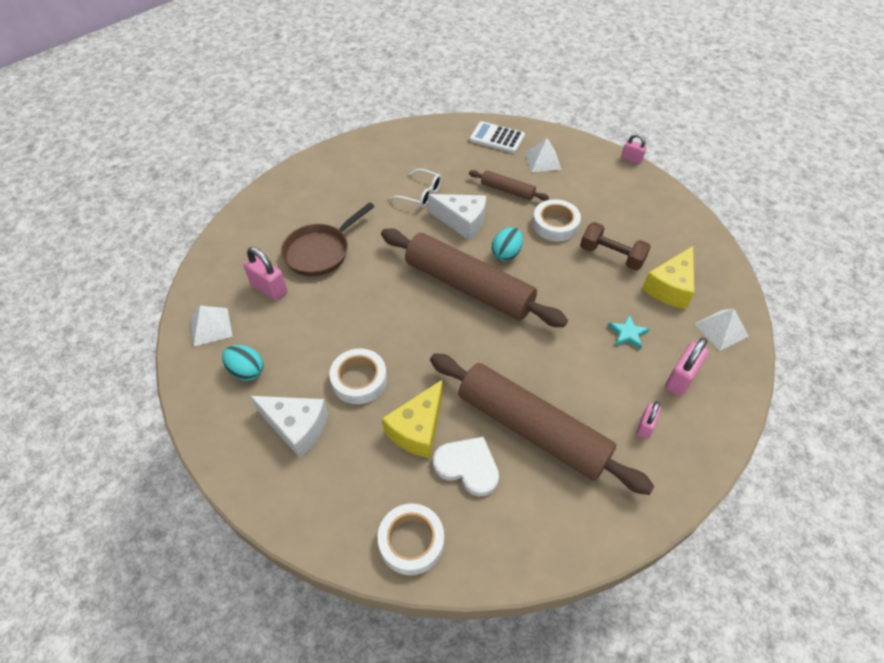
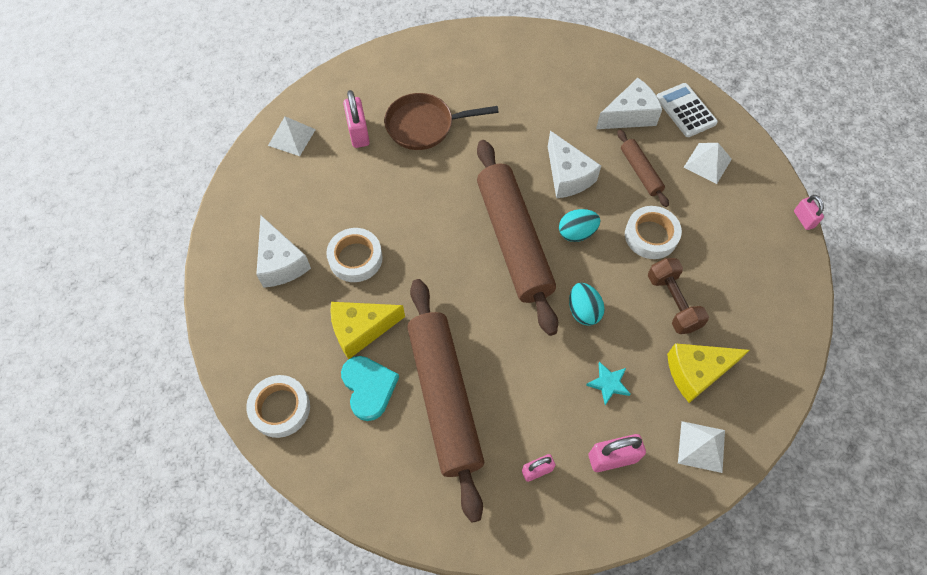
camera: 40 degrees right, 10 degrees up
(246, 371) = (286, 192): turquoise egg -> turquoise egg (583, 311)
(420, 194) = (557, 124): white glasses -> none
(464, 161) = (629, 115): none -> white cheese
(467, 466) = (368, 387): white heart -> turquoise heart

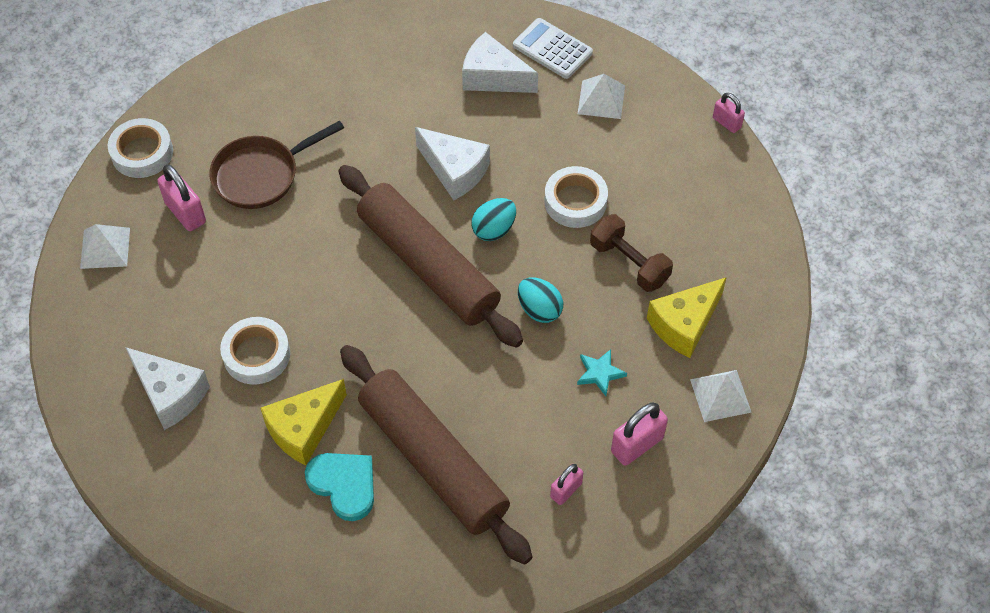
camera: 25 degrees left, 5 degrees down
(280, 408) = (255, 548): white tape -> white tape (142, 153)
(629, 115) = (493, 77): white cheese -> white cheese turned 105 degrees counterclockwise
(640, 172) = (533, 136): brown rolling pin -> none

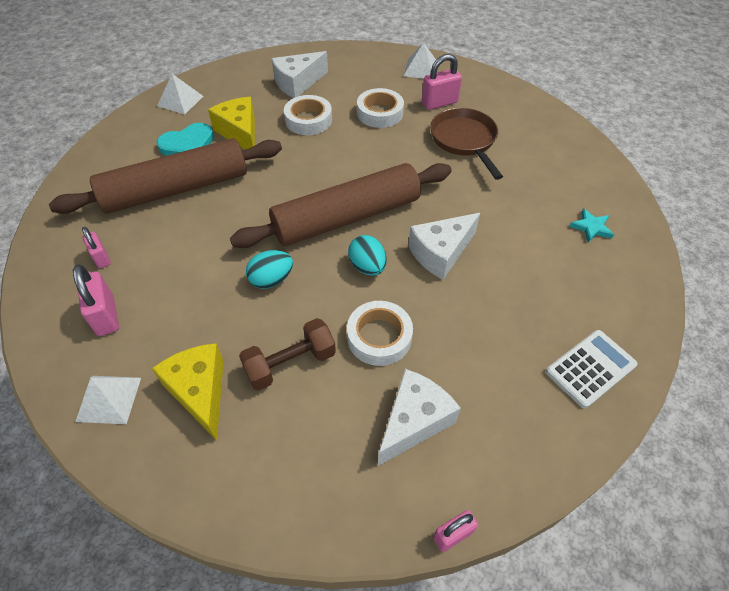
camera: 105 degrees right, 5 degrees down
(142, 153) = (498, 90): white tape -> white tape (380, 113)
(493, 77) = (553, 306): white cheese -> white cheese (414, 421)
(600, 373) = (187, 307): turquoise star -> turquoise star (591, 227)
(601, 99) = (511, 398): white pyramid -> white pyramid (180, 101)

